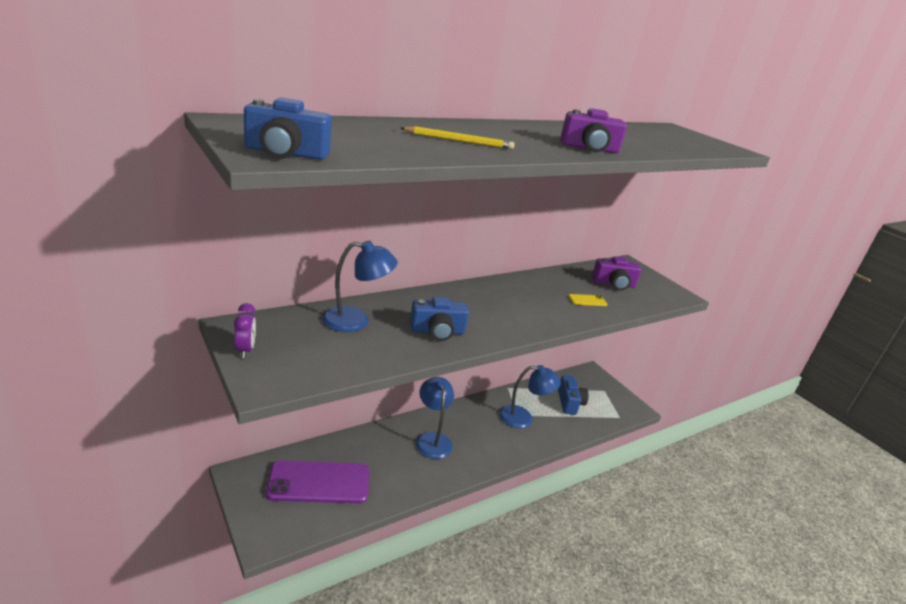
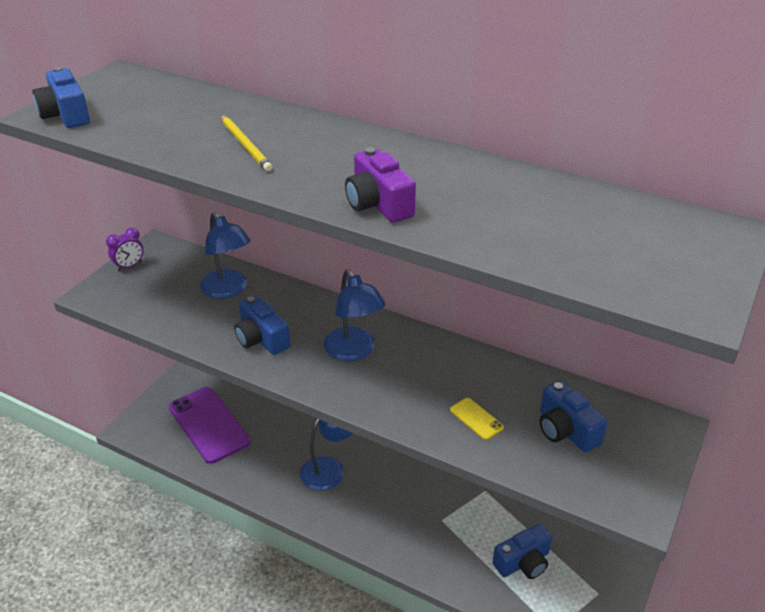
camera: 65 degrees right, 10 degrees up
(523, 418) = (441, 527): blue lamp -> blue lamp (354, 351)
(613, 284) = (566, 430): purple camera -> blue camera

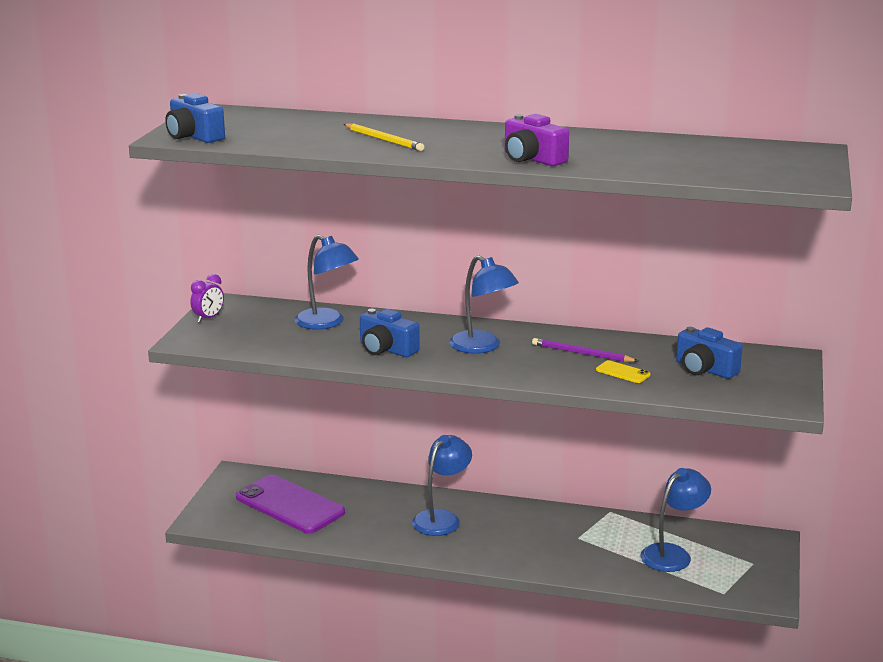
camera: 15 degrees left, 15 degrees down
(447, 380) = (581, 353): none -> purple pencil
(523, 562) = (673, 554): blue camera -> blue lamp

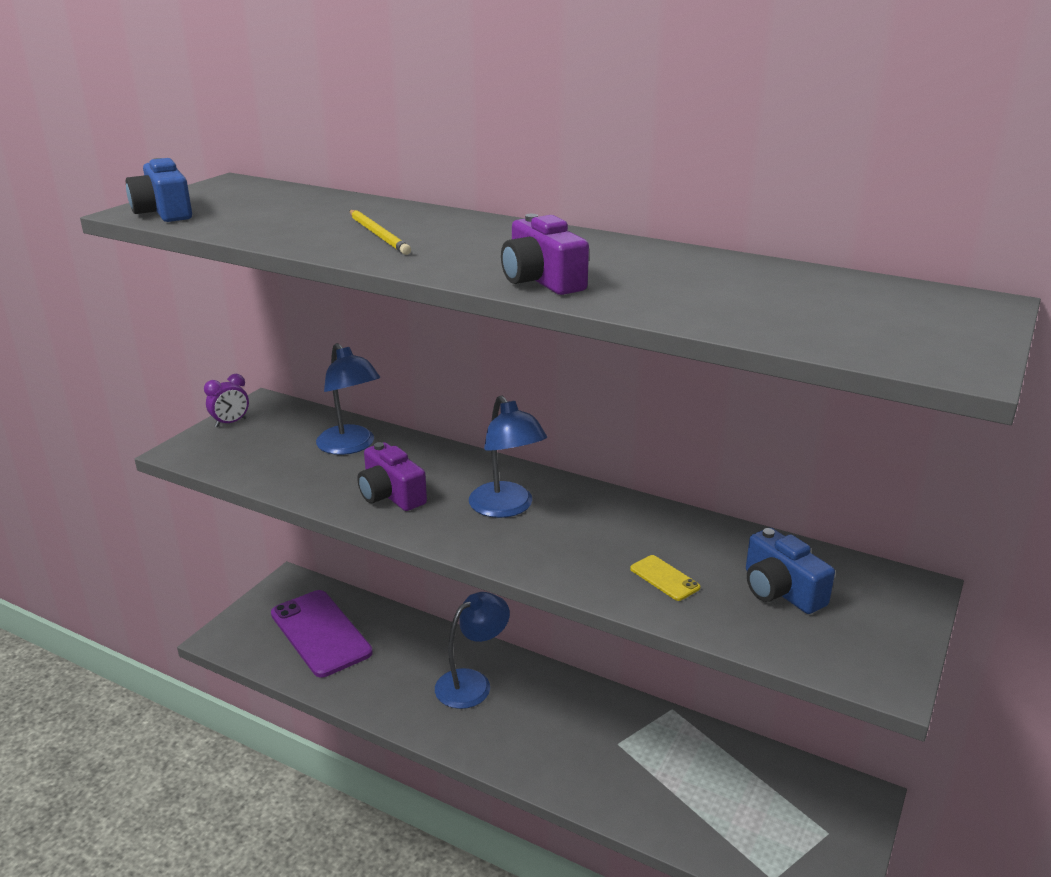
camera: 15 degrees right, 5 degrees up
(386, 349) = (391, 495): blue camera -> purple camera
(581, 353) = (625, 537): purple pencil -> none
(673, 554) = (726, 795): blue lamp -> none

